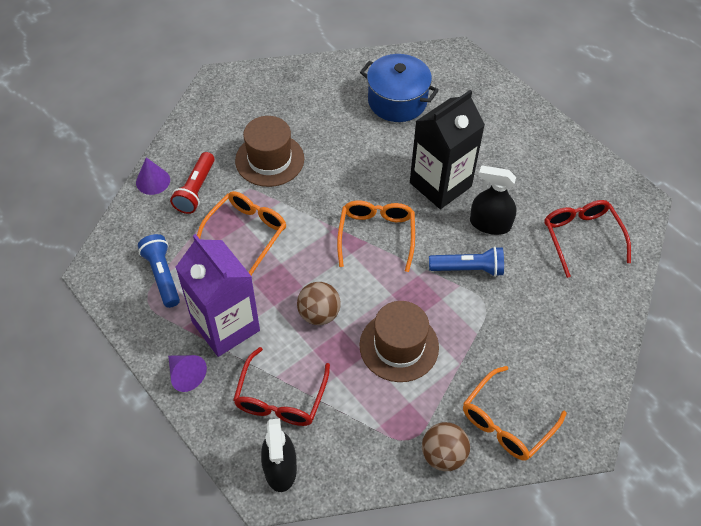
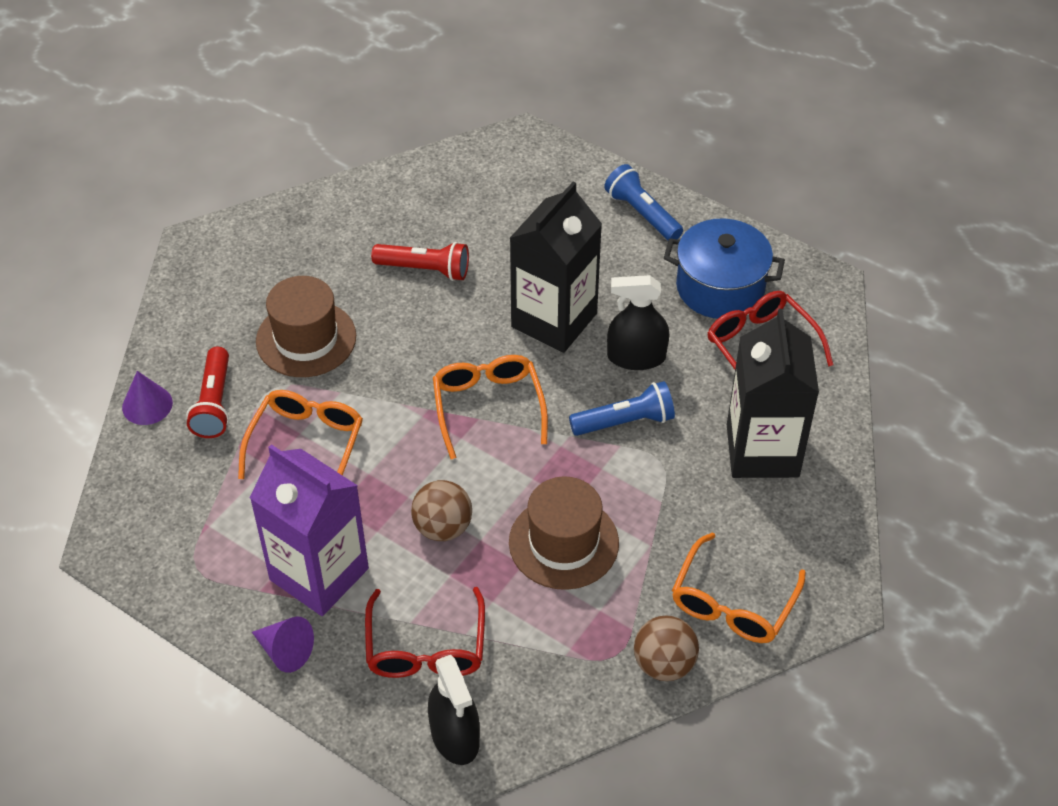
camera: 15 degrees left, 5 degrees down
(162, 275) = (206, 529): blue flashlight -> blue flashlight (642, 214)
(363, 130) = (425, 270): none -> red flashlight
(397, 101) = (460, 221): blue pot -> blue pot (720, 287)
(560, 314) = (762, 451): none -> black carton

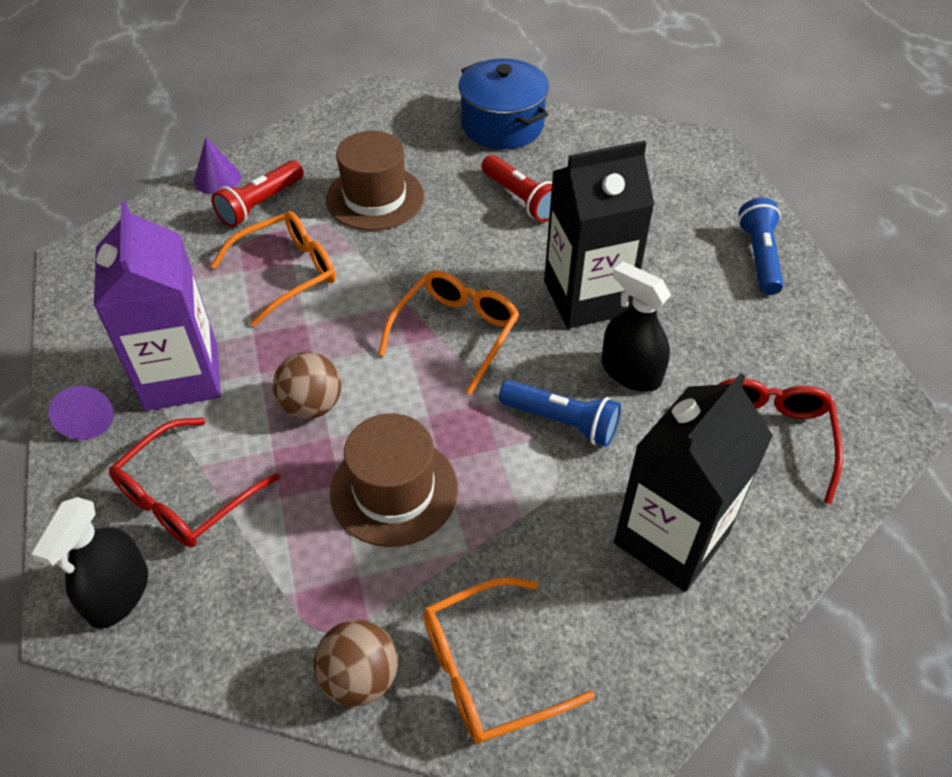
camera: 40 degrees right, 0 degrees up
(720, 287) = (776, 360): blue pot -> blue pot (502, 125)

